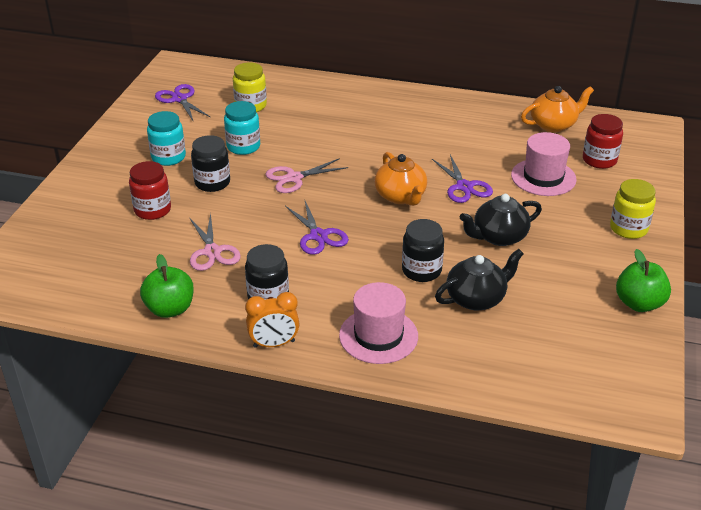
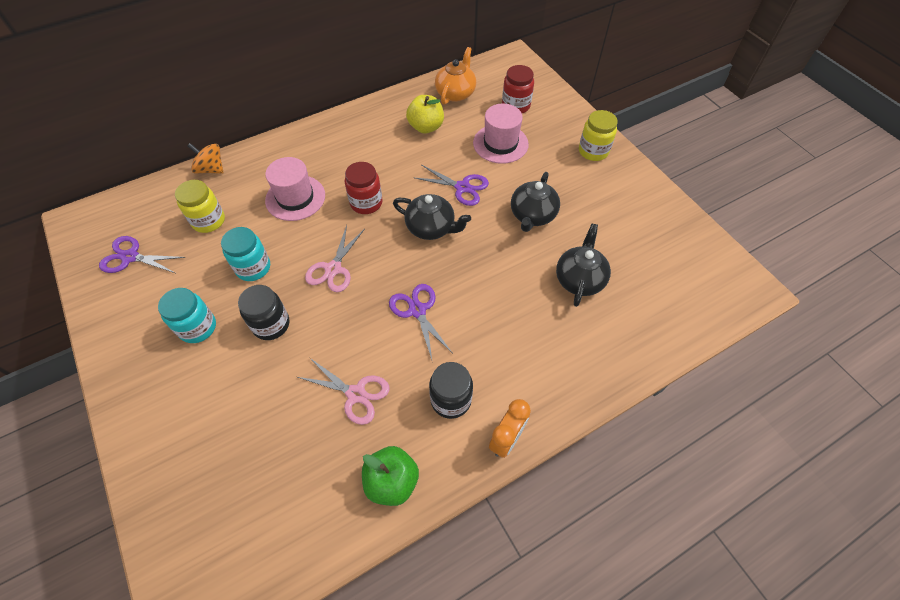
camera: 45 degrees left, 20 degrees up
(152, 210) = (252, 394): red jar -> red jar (366, 203)
(291, 78) = (211, 169): none -> orange spinning top
(318, 236) = (417, 310): purple scissors -> purple scissors turned 135 degrees counterclockwise
(378, 336) = (562, 365): pink hat -> pink hat (295, 198)
(401, 196) = (431, 227): orange teapot -> black teapot
(421, 271) = (521, 284): black jar -> none
(491, 134) = (426, 127): none -> yellow apple
(639, 303) = (663, 207): green apple -> none

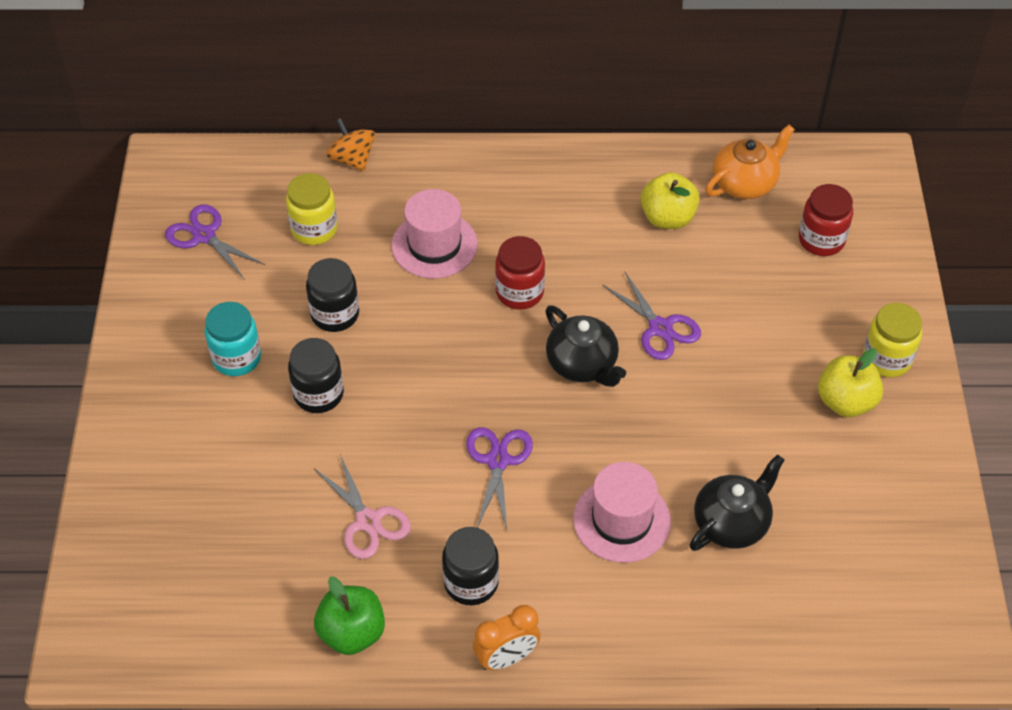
camera: 30 degrees right, 5 degrees down
(253, 268) = (335, 314): turquoise jar -> black jar
(333, 269) = (427, 360): pink scissors -> none
(500, 143) = (757, 288): pink hat -> pink hat (621, 520)
(532, 215) = (730, 410): black teapot -> none
(589, 182) = (845, 401): none -> yellow apple

